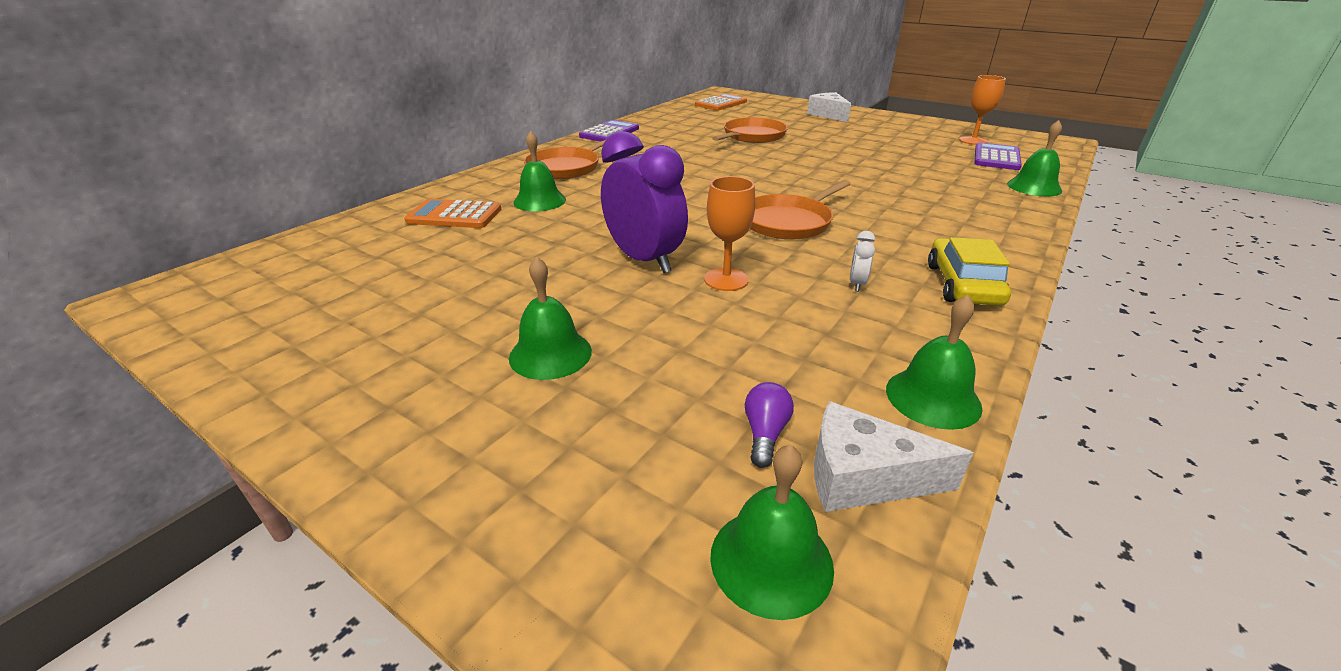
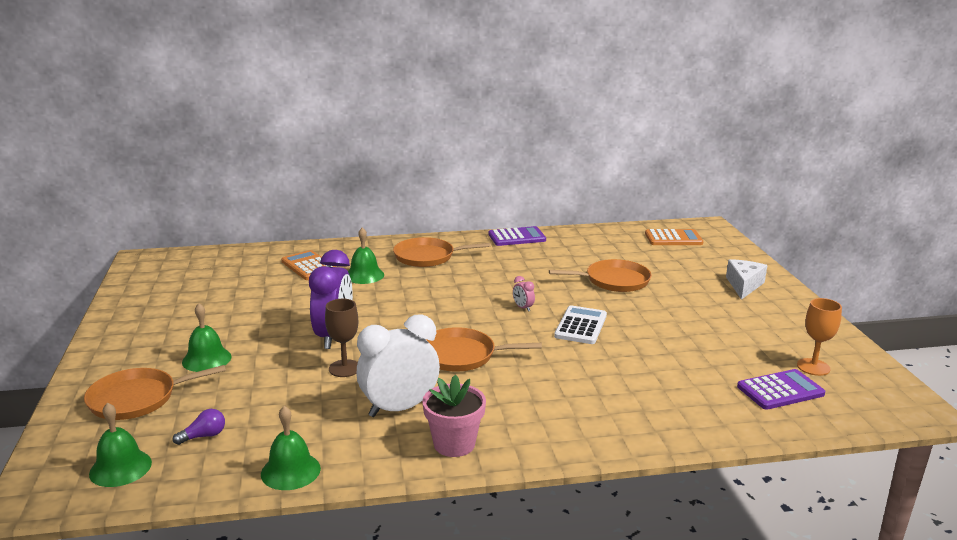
camera: 45 degrees right, 10 degrees down
(566, 457) = (137, 399): none -> orange pan
(726, 279) = (344, 368): orange goblet -> brown goblet
(741, 173) = (523, 308): none -> pink clock
(808, 169) = (580, 326): none -> white calculator
(857, 284) = (399, 408): white clock -> white clock, size x2.48
(863, 477) = (197, 471): white cheese -> none
(963, 285) = (454, 444): yellow car -> pink flower pot
(1034, 187) = (726, 426): green bell -> none

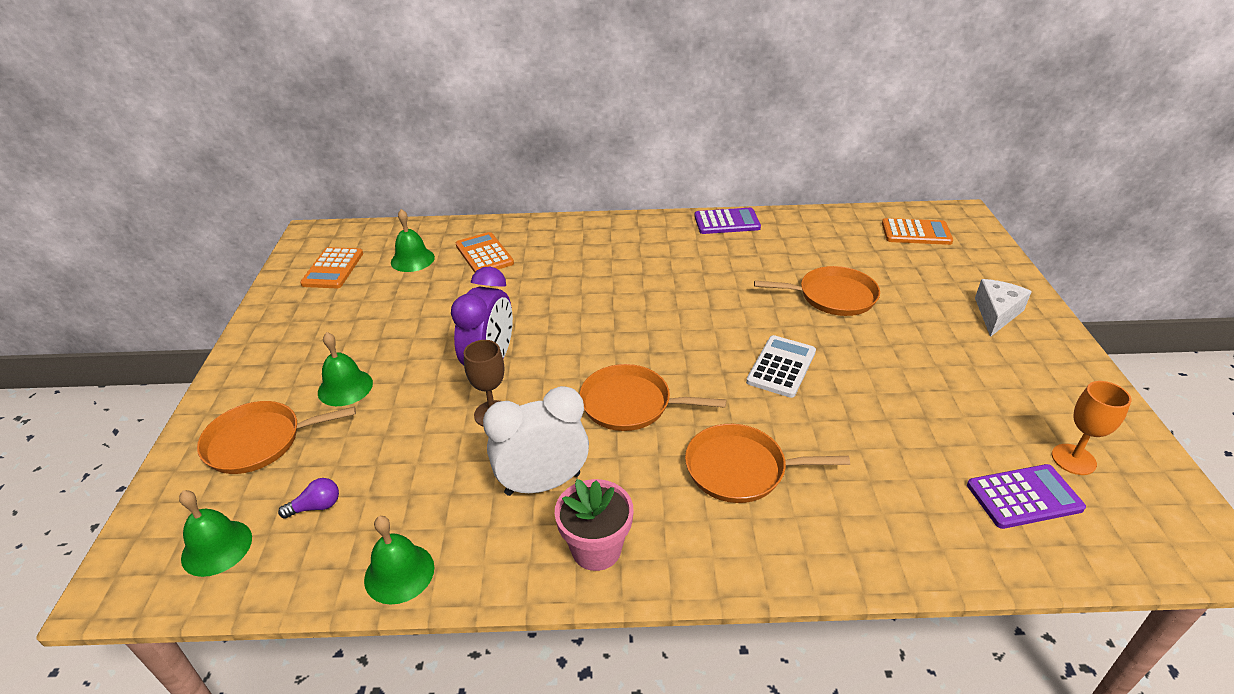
camera: 10 degrees right, 15 degrees up
(170, 281) = (333, 269): none -> orange calculator
(364, 275) = (542, 271): green bell -> green bell (412, 259)
(427, 257) = (618, 247): orange pan -> orange pan (740, 469)
(523, 308) = (716, 333): pink clock -> none

